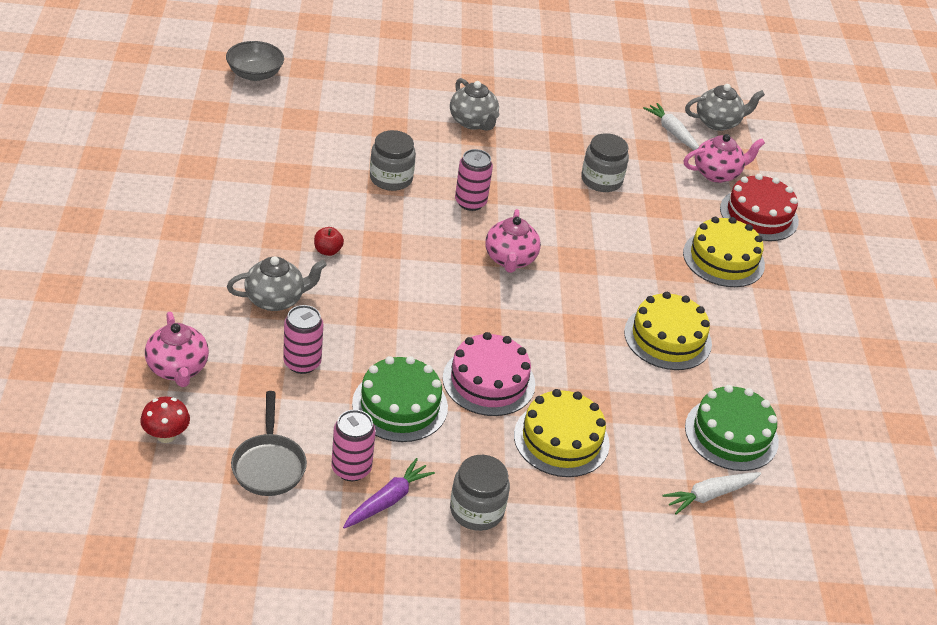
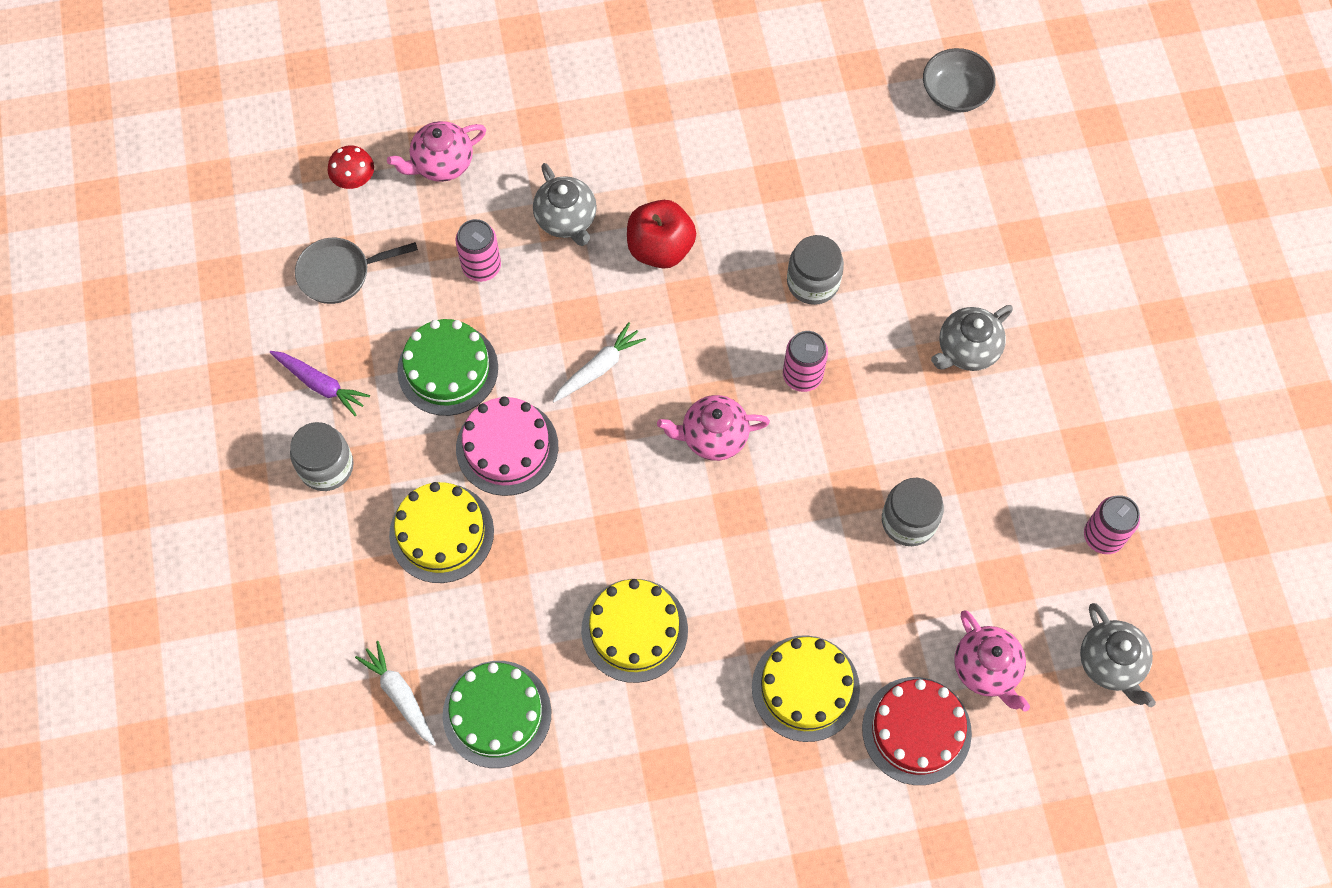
camera: 85 degrees right, 25 degrees up
(328, 251) = (660, 248): red apple -> red apple, size x2.05
(351, 469) = (352, 344): pink can -> pink can (1103, 536)
(672, 132) = (1057, 602): white carrot -> white carrot (599, 368)

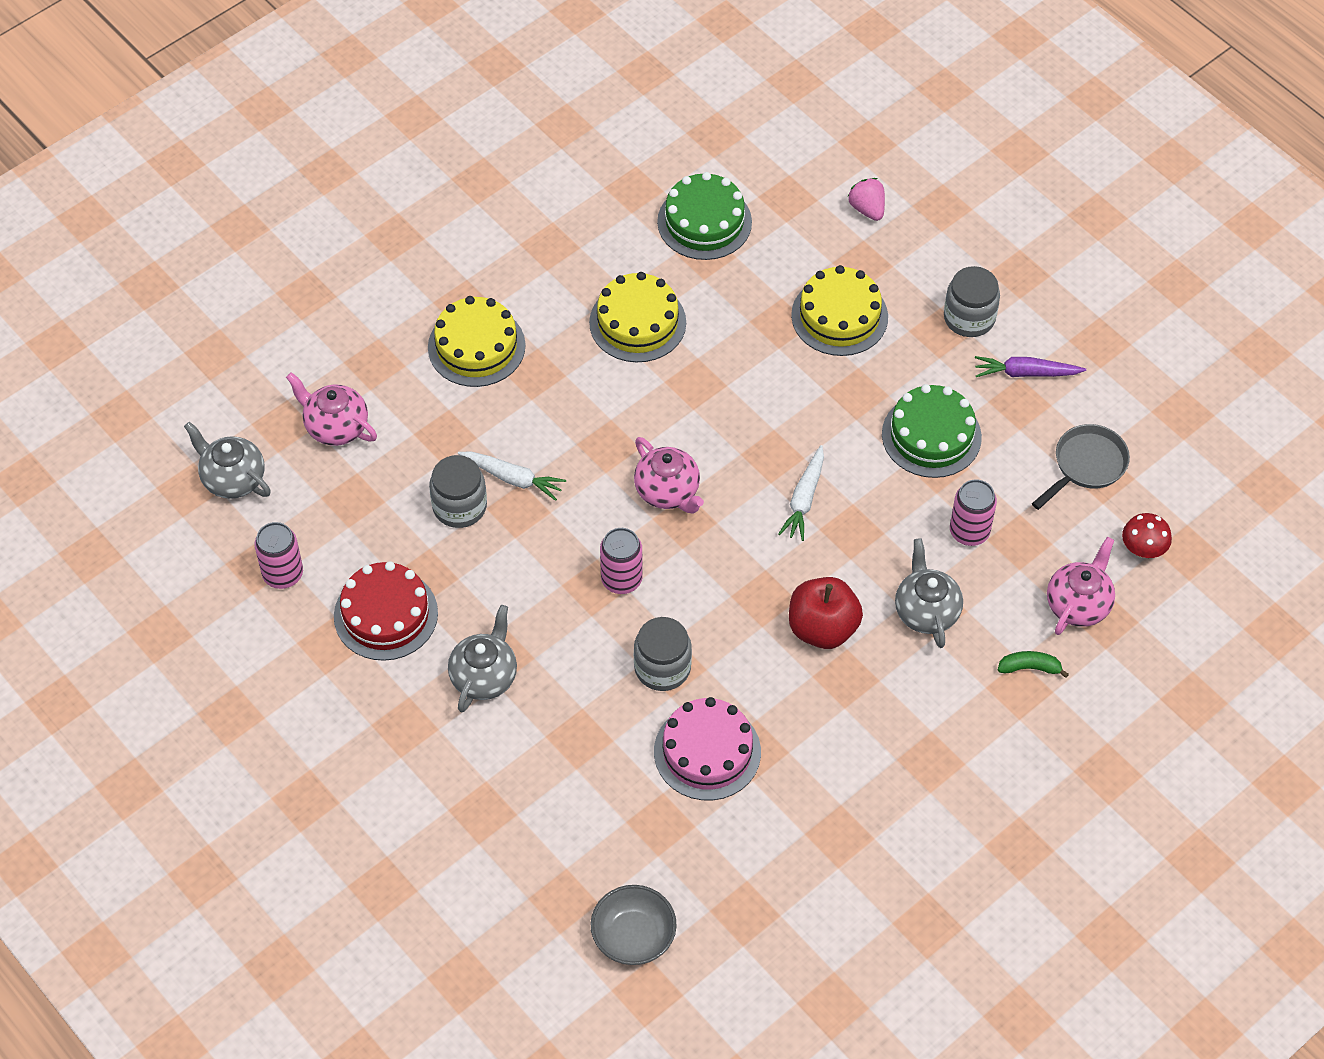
camera: 150 degrees right, 10 degrees down
(329, 639) = (867, 209): none -> pink strawberry
(400, 695) = (786, 200): white carrot -> white carrot (512, 478)
(507, 447) = (835, 401): pink cake -> pink cake (707, 752)
(519, 135) = (1030, 668): none -> green banana
(566, 220) = (926, 611): grey teapot -> grey teapot turned 45 degrees clockwise
(713, 437) = (668, 492): pink teapot -> pink teapot turned 90 degrees clockwise
(916, 730) = (371, 358): red cake -> red cake (385, 614)

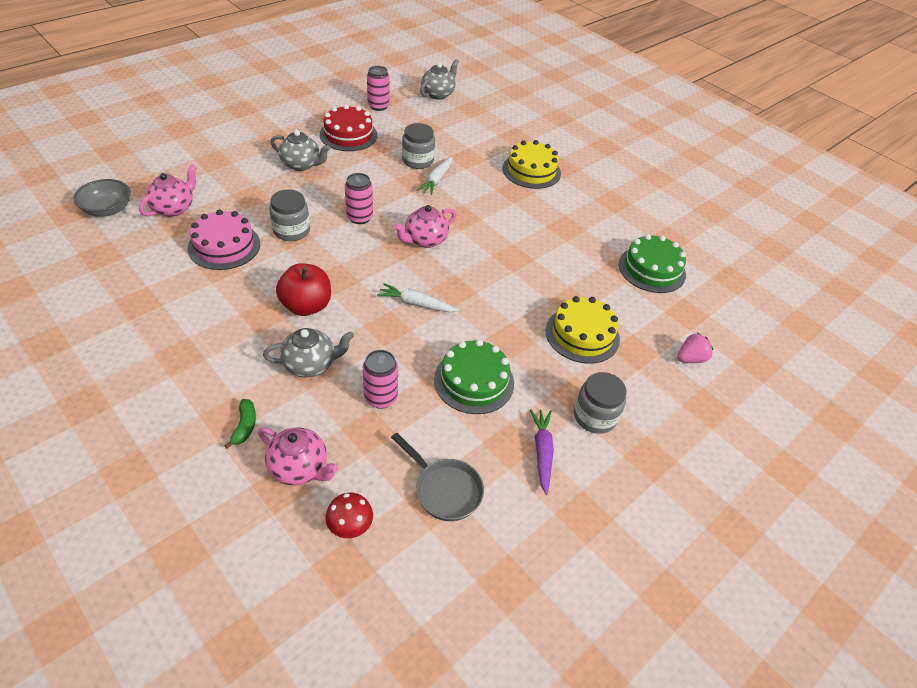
camera: 85 degrees right, 10 degrees down
(335, 427) = (471, 123): pink teapot -> pink teapot (174, 208)
(637, 322) = (559, 234): yellow cake -> none

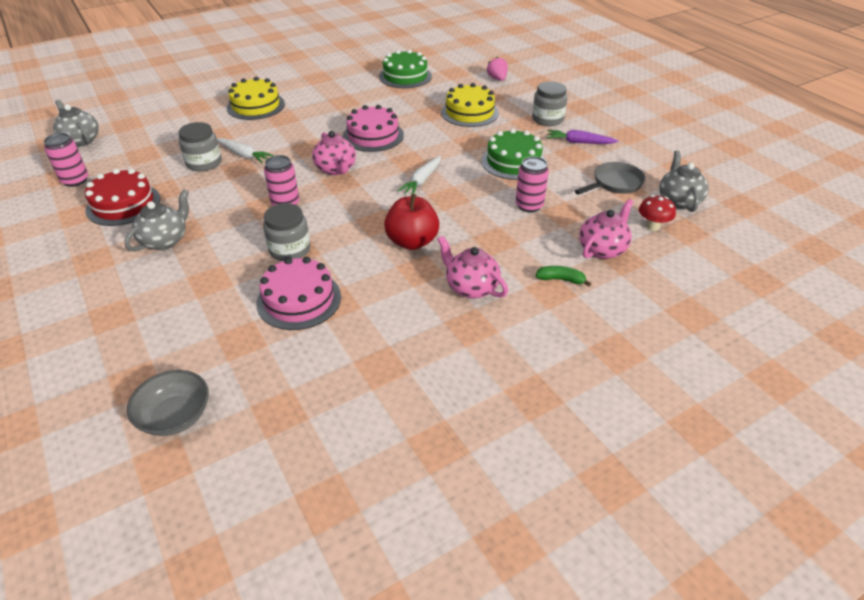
camera: 75 degrees left, 5 degrees down
(174, 208) = (204, 347): pink teapot -> pink teapot (470, 287)
(311, 364) = (489, 241): grey teapot -> grey teapot (678, 201)
(498, 258) = (373, 136): none -> pink cake

